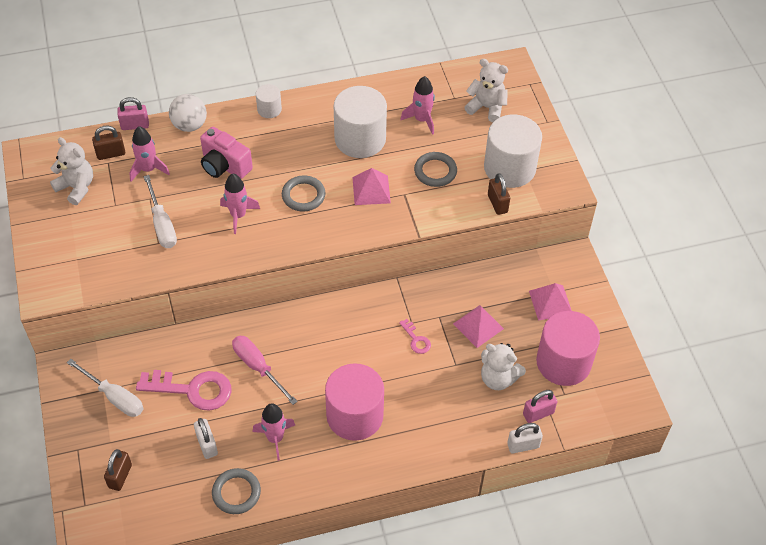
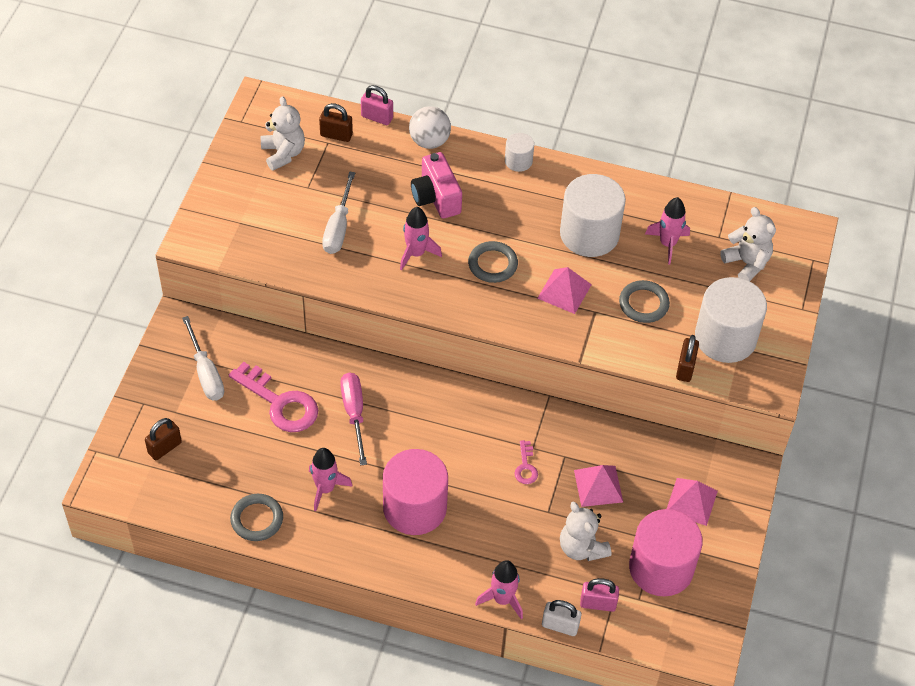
camera: 30 degrees right, 0 degrees up
(148, 169) = (361, 167): pink rocket -> pink rocket (502, 599)
(207, 445) = (259, 461): white padlock -> none

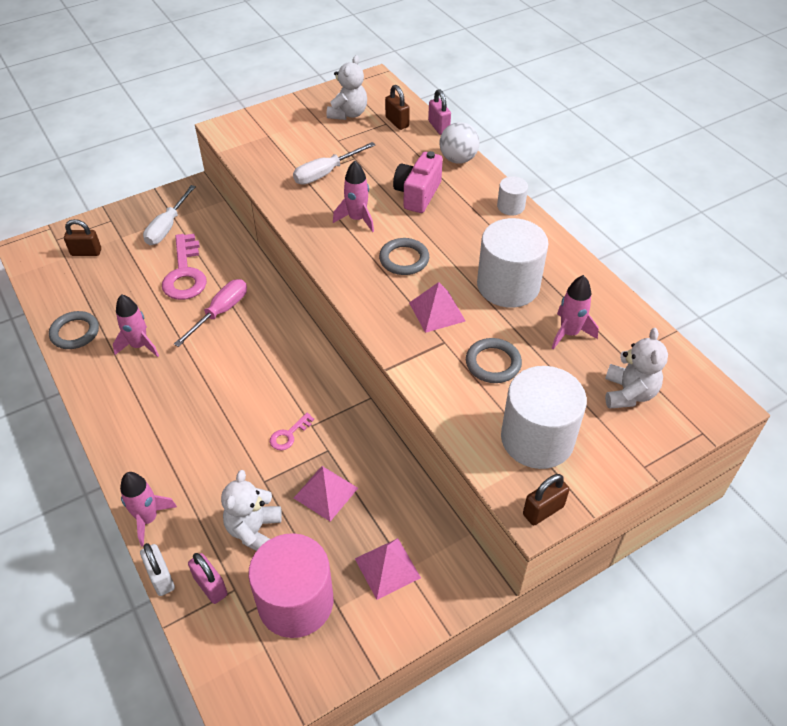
camera: 45 degrees right, 5 degrees down
(414, 508) = (177, 402): pink cylinder -> none
(685, 368) = (470, 437): brown padlock -> brown padlock (543, 510)

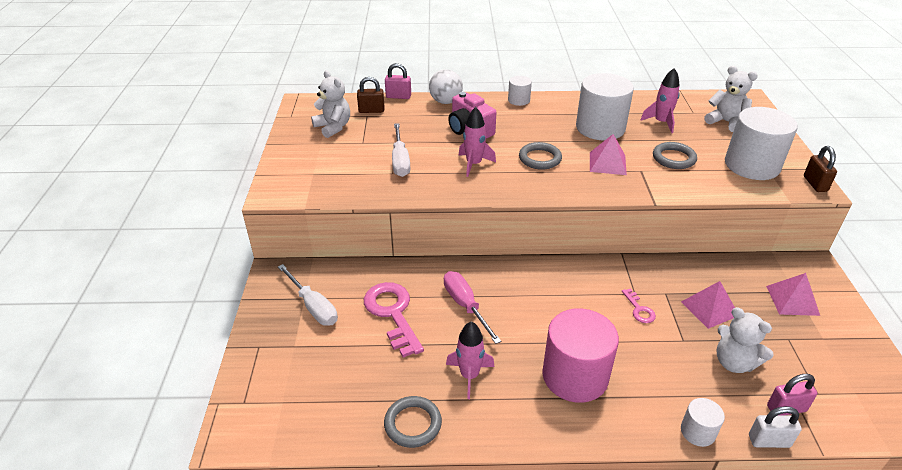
camera: 60 degrees left, 10 degrees down
(86, 252) = (292, 381): brown padlock -> none
(148, 519) = (698, 432): pink rocket -> white cylinder
(185, 273) = (393, 314): pink key -> pink key turned 135 degrees counterclockwise
(295, 602) = (813, 360): pink cylinder -> pink cylinder (575, 376)

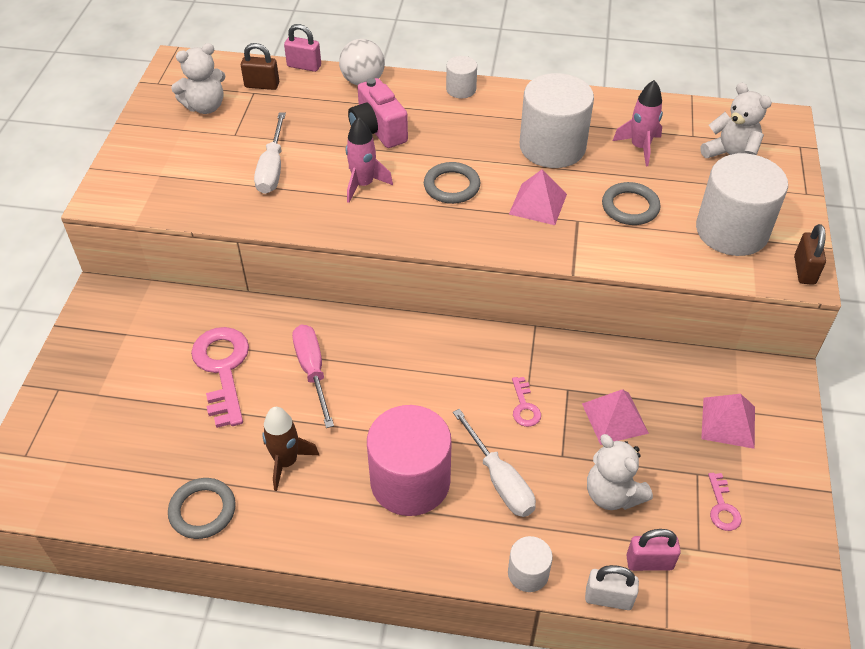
camera: 10 degrees right, 10 degrees up
(313, 306) = (133, 346): white screwdriver -> white screwdriver (500, 479)
(333, 127) = (205, 106): white teddy bear -> white teddy bear turned 90 degrees clockwise
(469, 376) = (286, 462): pink rocket -> brown rocket
(819, 360) = (722, 507): none -> pink key

